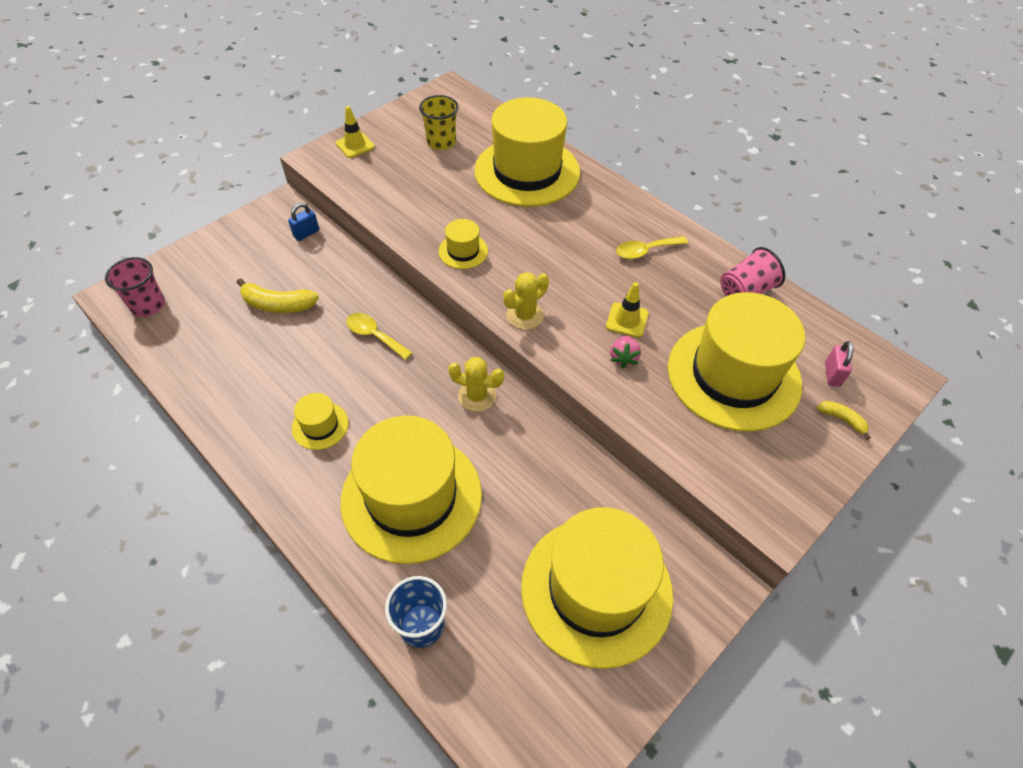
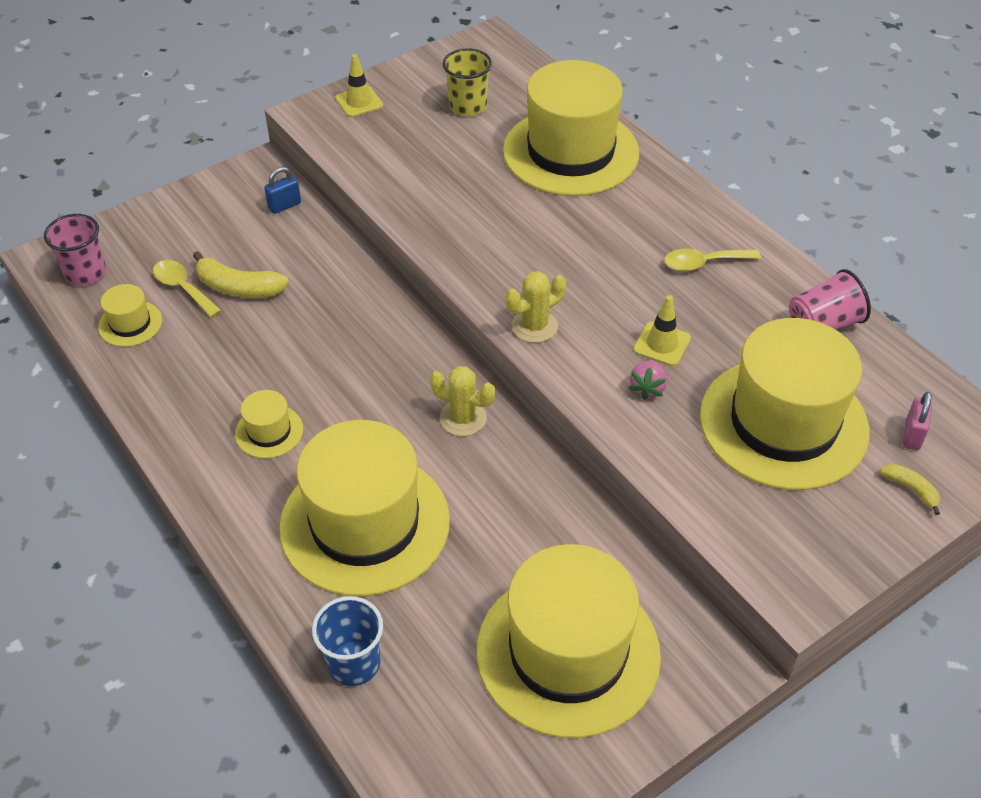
camera: 10 degrees right, 5 degrees down
(374, 335) = (349, 335): yellow spoon -> yellow spoon (183, 288)
(463, 251) = (472, 242): yellow hat -> yellow hat (130, 324)

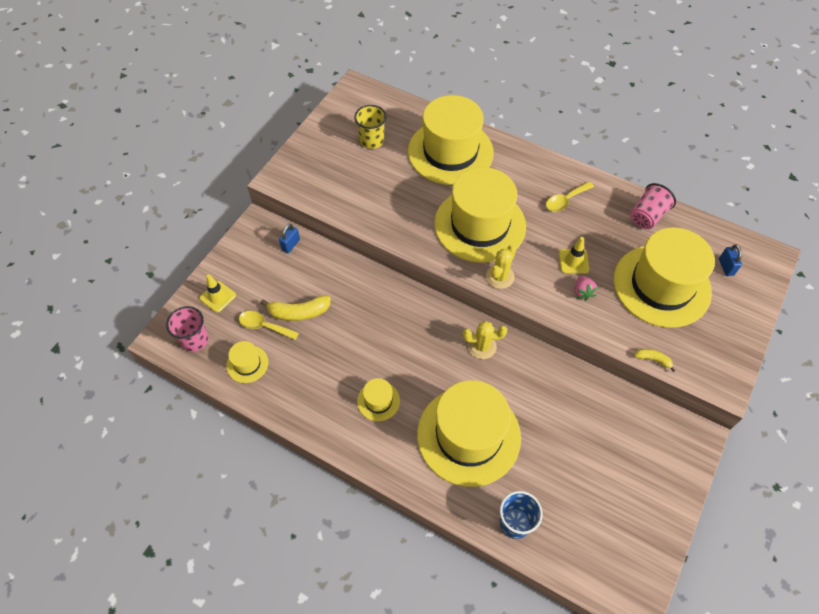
camera: 25 degrees left, 10 degrees up
(359, 102) = (303, 160): yellow traffic cone -> yellow traffic cone (218, 297)
(568, 652) = (619, 464): yellow hat -> yellow hat (480, 225)
(911, 489) = (742, 300): yellow banana -> yellow banana (653, 360)
(912, 435) = (726, 267): pink padlock -> blue padlock

